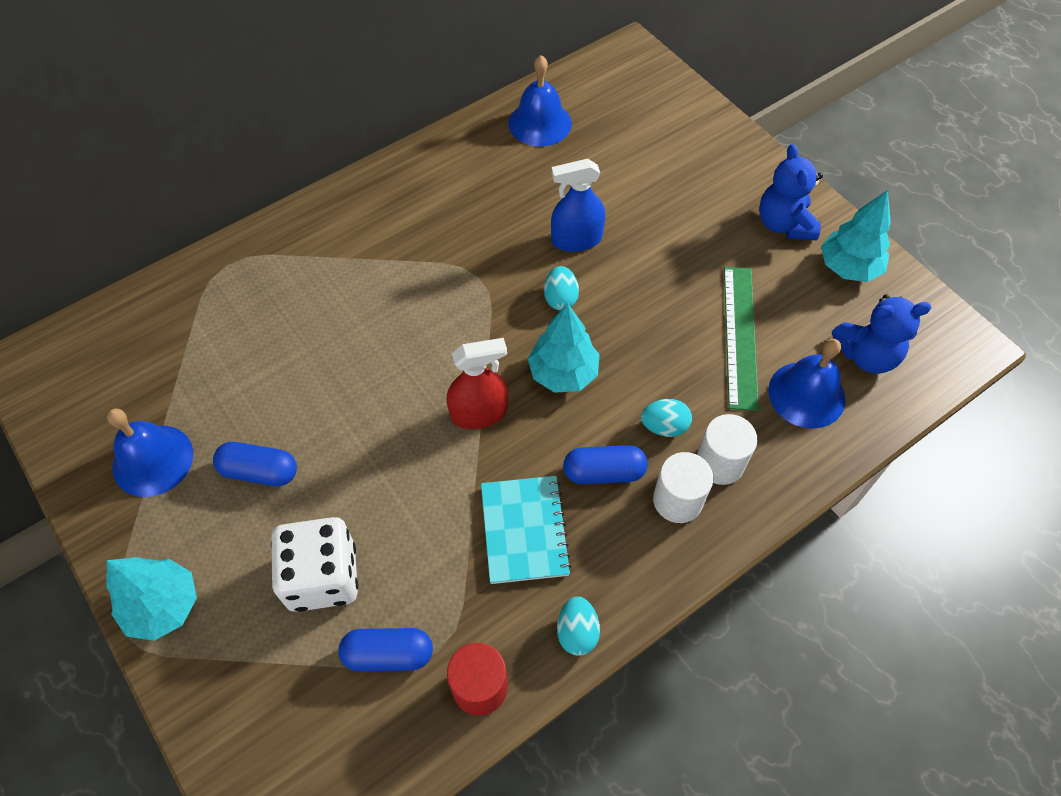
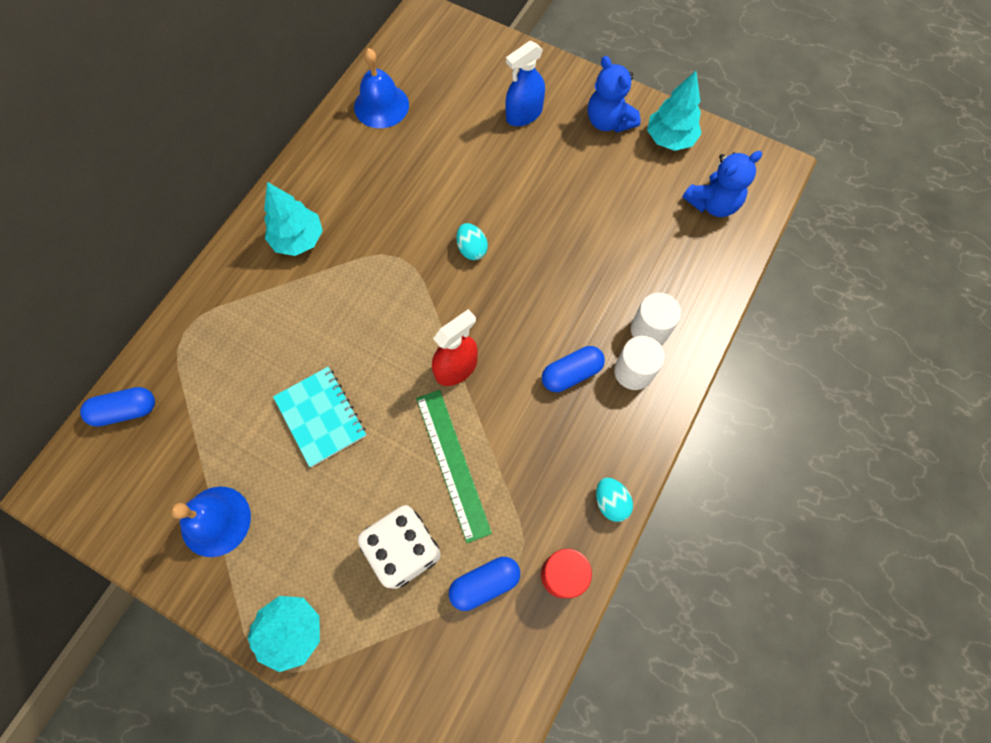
camera: 25 degrees left, 10 degrees up
(259, 471) = (309, 490): blue capsule -> blue capsule (126, 411)
(524, 530) = (536, 444): turquoise notebook -> turquoise notebook (320, 417)
(563, 373) = (503, 309): turquoise tree -> turquoise tree (298, 239)
(576, 240) = (460, 195): blue spray bottle -> blue spray bottle (524, 114)
(664, 426) = (597, 319): turquoise egg -> none
(740, 336) = (618, 225): green ruler -> green ruler (452, 463)
(806, 394) = (685, 251): blue bell -> none

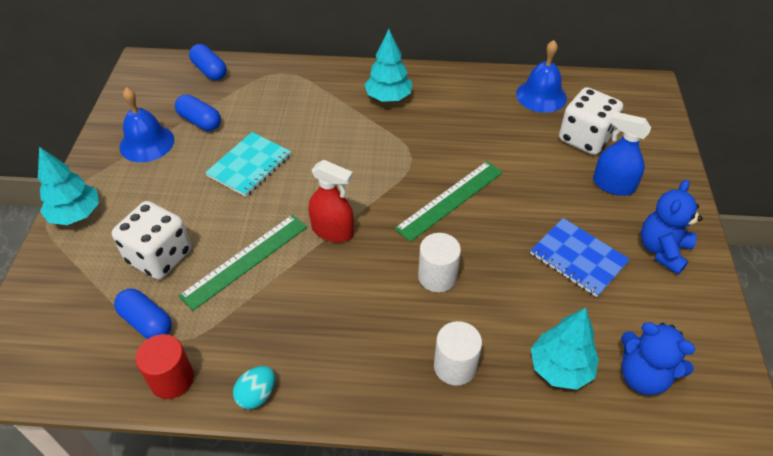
camera: 65 degrees right, 20 degrees down
(457, 103) = (585, 138): none -> white dice
(472, 249) = (450, 200): turquoise egg -> green ruler
(571, 374) = (371, 316): blue capsule -> blue capsule (200, 121)
(587, 184) = (578, 258): none -> blue notebook
(633, 371) = (401, 367): white cylinder -> white cylinder (437, 276)
(670, 139) = (688, 309): turquoise tree -> turquoise tree (560, 368)

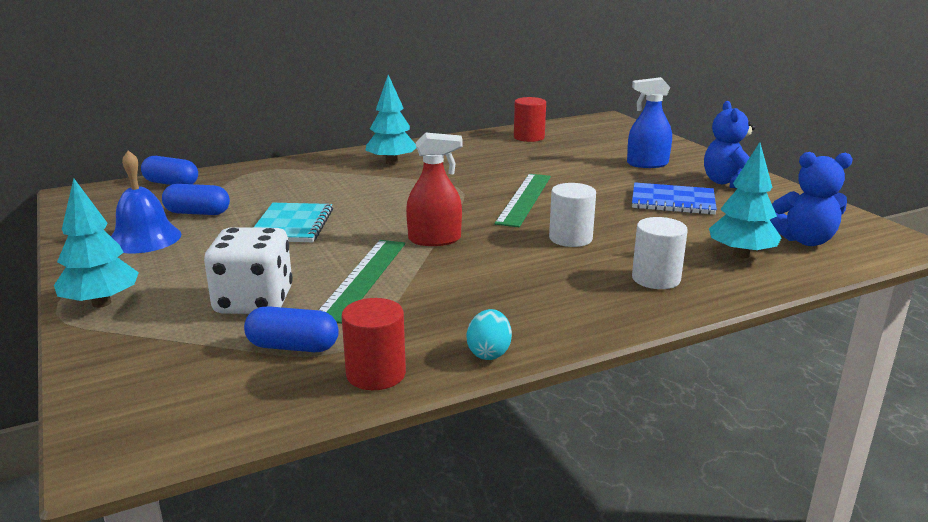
camera: 30 degrees left, 25 degrees down
(541, 95) = (529, 137): blue bell -> red cylinder
(585, 138) = (593, 148): white dice -> none

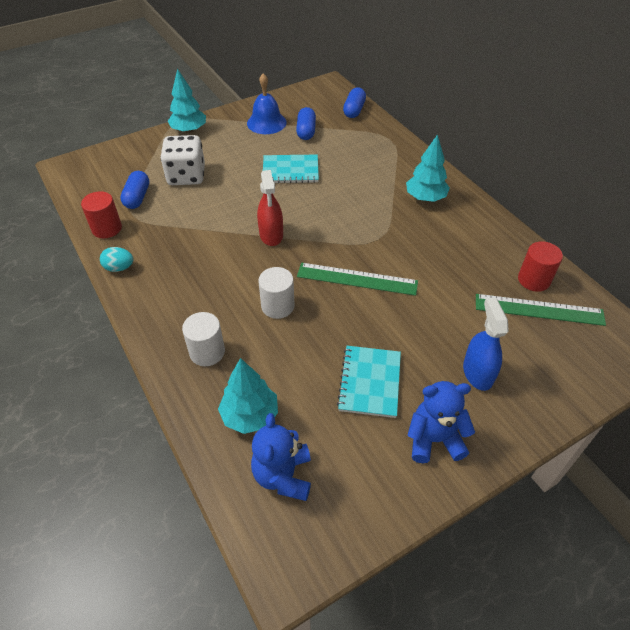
camera: 85 degrees right, 25 degrees up
(363, 278) = (213, 210): green ruler -> green ruler (539, 309)
(673, 201) = (370, 382): blue notebook -> turquoise notebook

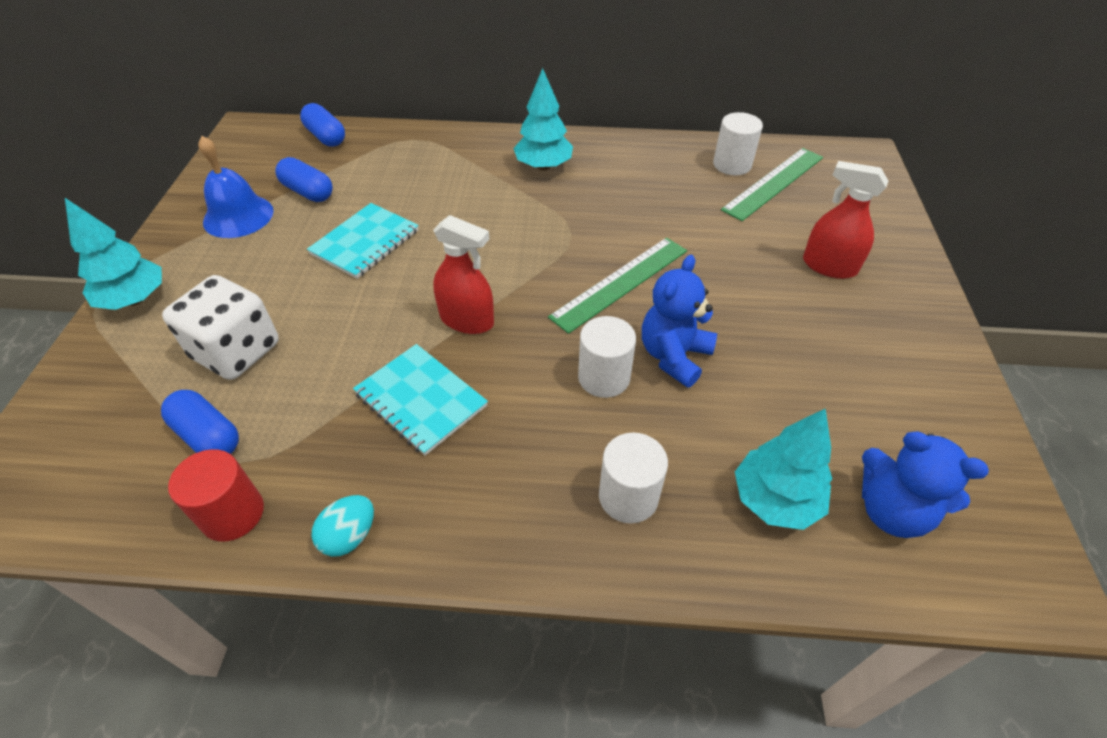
camera: 55 degrees left, 0 degrees up
(370, 382) = (790, 355): turquoise notebook -> turquoise notebook (421, 400)
(434, 439) = (900, 345): blue teddy bear -> blue teddy bear (674, 356)
(477, 373) = (829, 266): blue spray bottle -> red spray bottle
(534, 280) = (732, 164): red cylinder -> white cylinder

